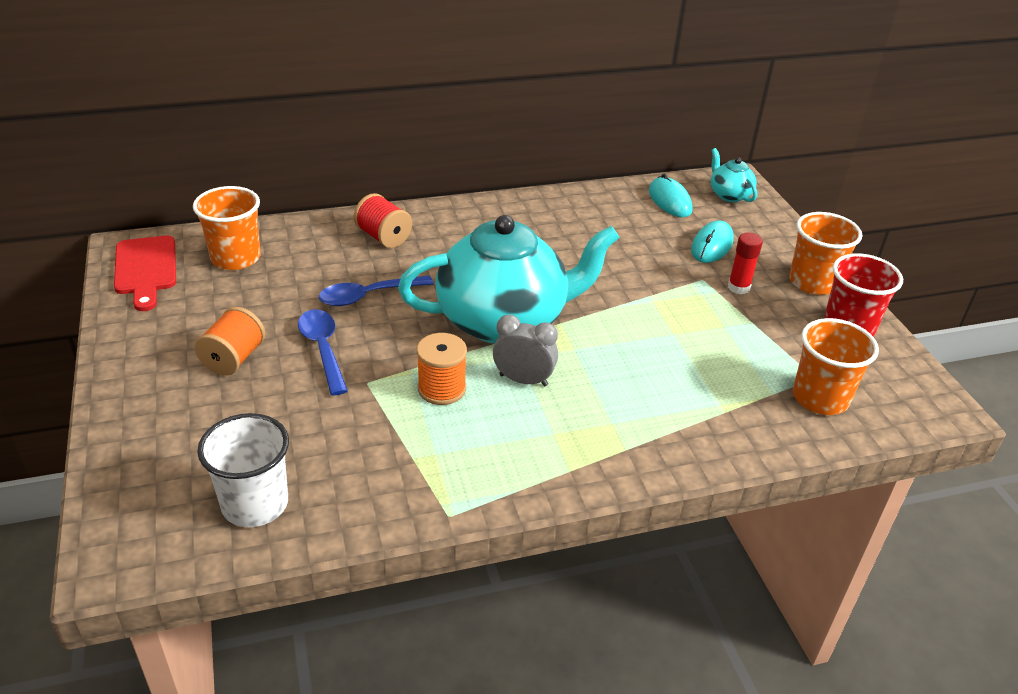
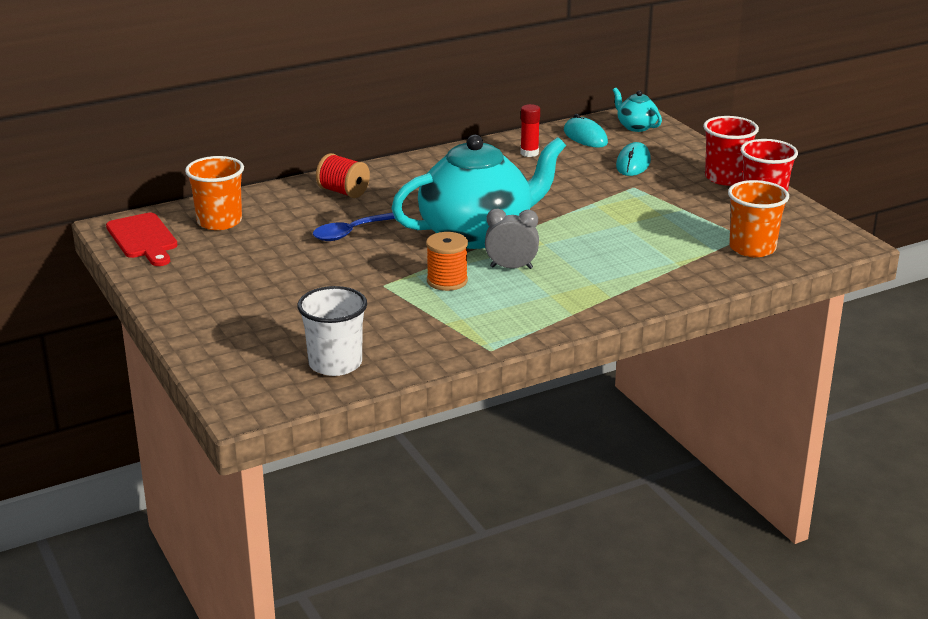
camera: 10 degrees left, 10 degrees down
(234, 359) = (262, 285): orange spool -> none
(323, 349) = (334, 270): blue spoon -> none
(738, 287) = (665, 188): red glue stick -> red glue stick (529, 153)
(812, 282) = (726, 178): orange cup -> red cup

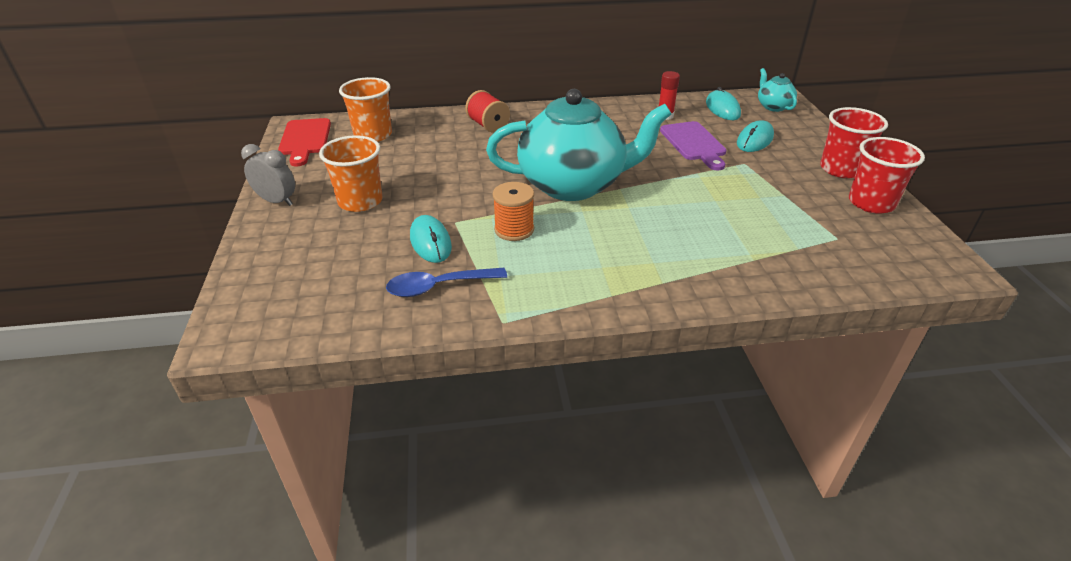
camera: 20 degrees right, 10 degrees up
(335, 364) = (347, 302): white cup -> none
(352, 232) = (468, 163): blue spoon -> blue spoon (438, 286)
(373, 305) = (430, 242): none -> turquoise mouse
(511, 267) = (582, 227): grey clock -> grey clock (277, 201)
(575, 176) = (694, 143): none -> purple cutting board
(752, 248) = (841, 254): orange cup -> orange cup (360, 201)

